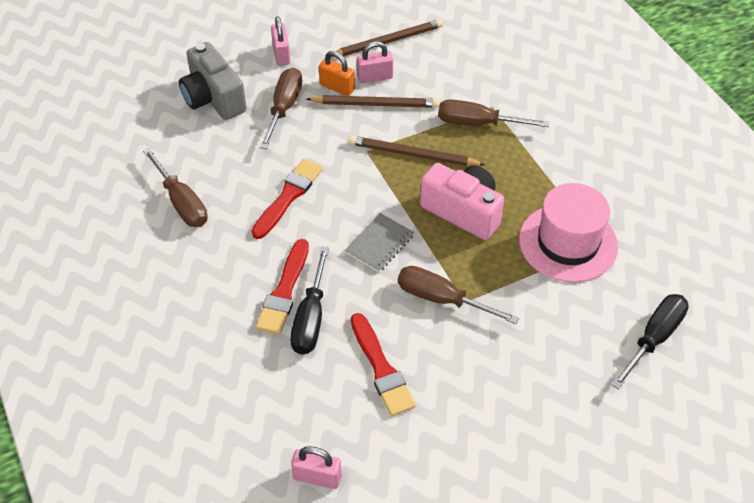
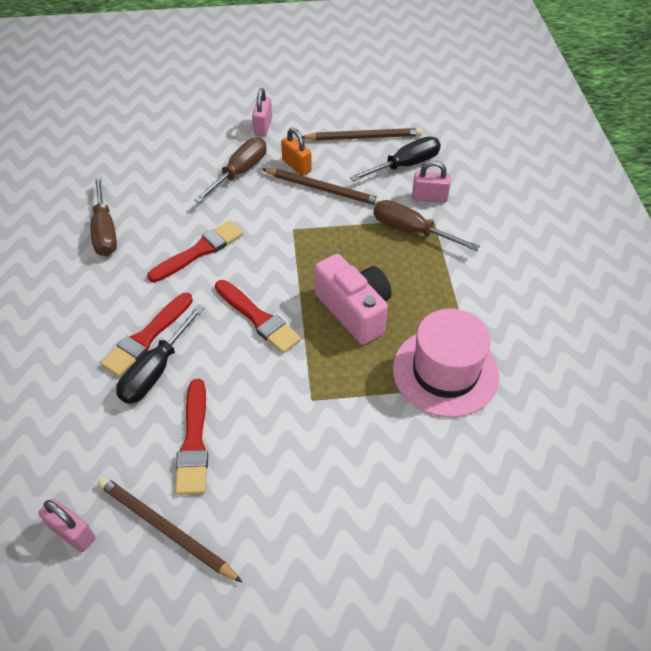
camera: 20 degrees right, 0 degrees up
(213, 98) = (184, 149): grey camera -> none
(375, 77) = (335, 165): pink padlock -> pink padlock (429, 197)
(379, 244) = (258, 318): grey notebook -> red brush
(413, 154) = (334, 243): brown pencil -> brown pencil (165, 529)
(442, 299) = (289, 391): brown screwdriver -> none
(653, 339) = (490, 503): black screwdriver -> black screwdriver (405, 165)

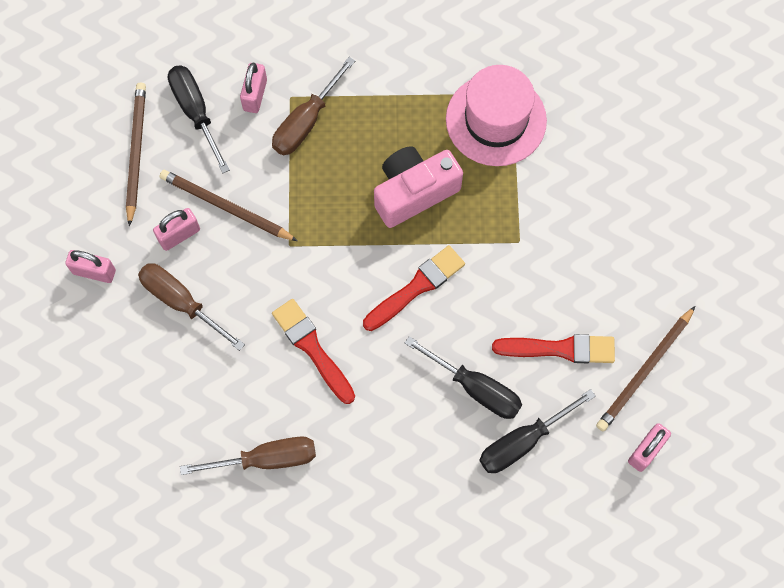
camera: 85 degrees left, 20 degrees up
(98, 413) = (523, 441): none -> black screwdriver
(146, 337) = (432, 400): red brush -> none
(296, 166) = (179, 235): orange padlock -> pink padlock
(323, 189) = (226, 207): brown pencil -> brown pencil turned 90 degrees counterclockwise

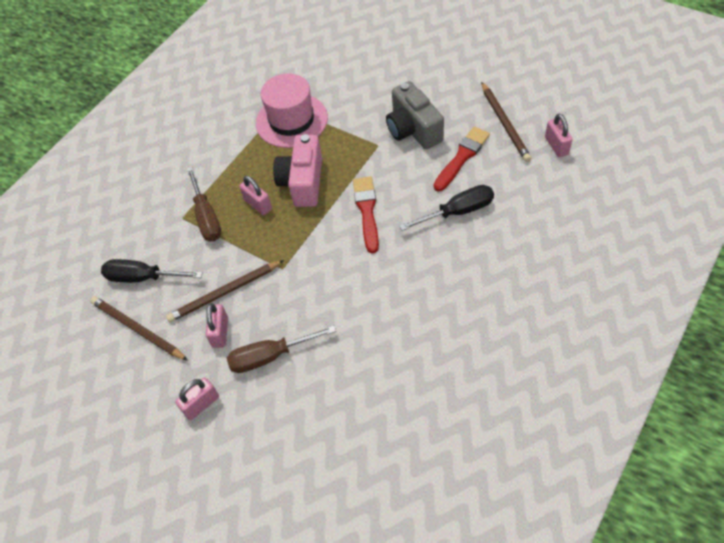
camera: 50 degrees left, 15 degrees down
(255, 95) = (163, 237): pink padlock -> pink padlock (258, 205)
(266, 459) = (425, 359): brown screwdriver -> none
(312, 348) = (365, 290): red brush -> none
(523, 441) = (510, 203): black screwdriver -> none
(568, 268) = (413, 129): none -> grey camera

